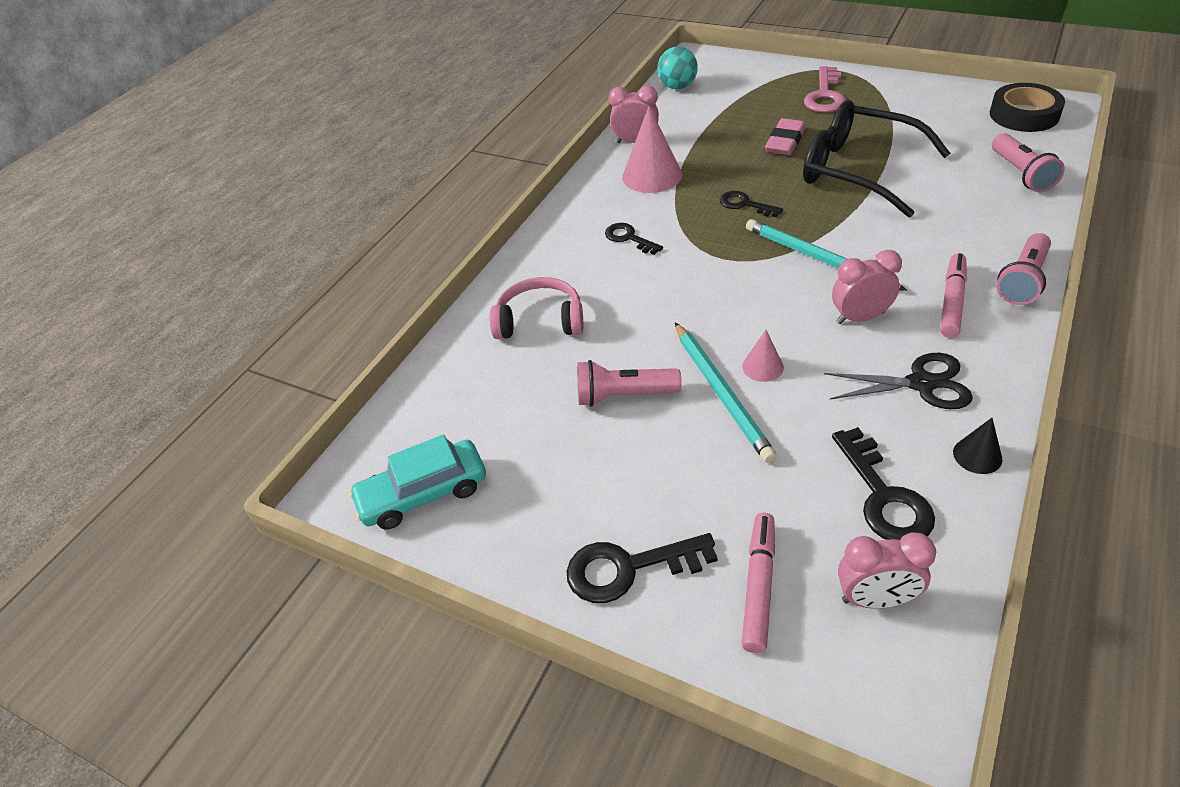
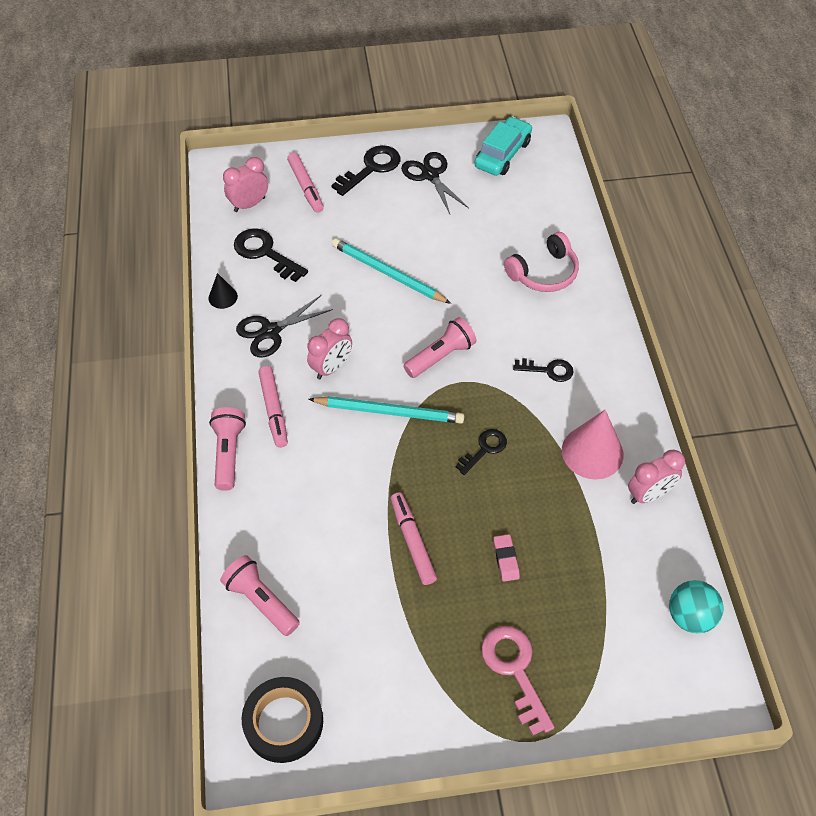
camera: 140 degrees right, 10 degrees up
(551, 509) = (430, 175): none -> black scissors
(623, 395) = (445, 247): pink flashlight -> pink flashlight (441, 356)
(745, 204) = (484, 449): black key -> black key turned 45 degrees counterclockwise
(762, 367) = (374, 301): pink cone -> none
(785, 141) = (506, 559): pink eraser -> pink eraser, size x0.63
(858, 170) = (412, 541): black glasses -> pink marker

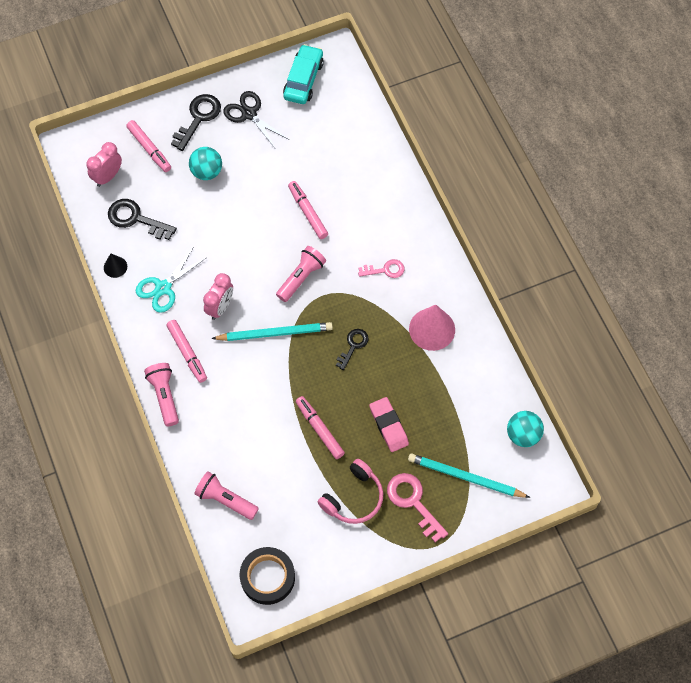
camera: 15 degrees left, 10 degrees up
(270, 331) = (163, 288): black scissors -> turquoise scissors
(363, 222) = (207, 172): none -> turquoise ball
(388, 273) = (240, 215): turquoise pencil -> turquoise pencil (465, 477)
(469, 287) = (307, 212): none -> pink marker
(506, 559) = (388, 426): pink eraser -> pink eraser, size x1.58
(544, 273) = (362, 185): pink headphones -> pink headphones (353, 498)
(548, 370) = (385, 270): black key -> pink key
(649, 494) = (478, 352): pink clock -> none

